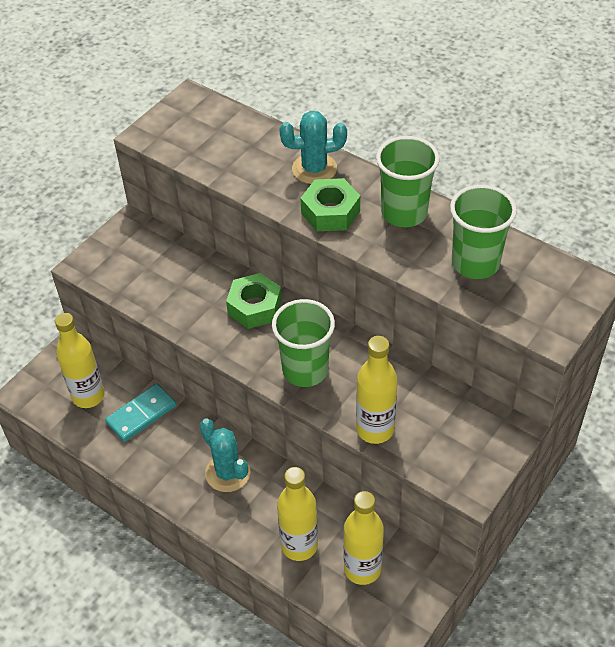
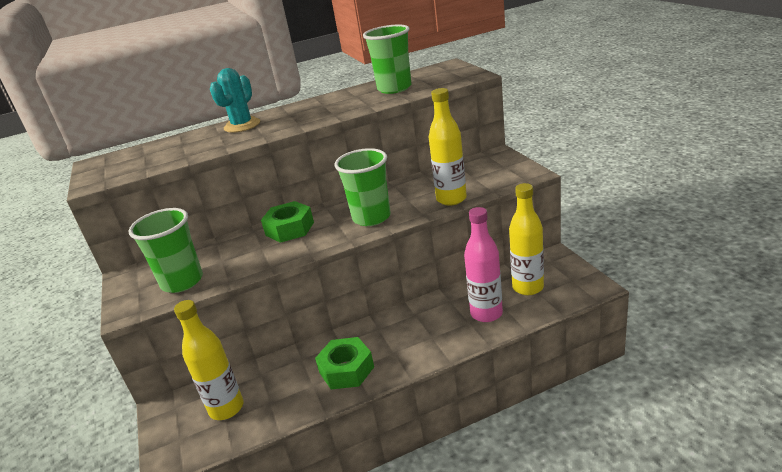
camera: 55 degrees left, 20 degrees down
(141, 414) = (283, 375): turquoise domino -> none
(228, 473) = (389, 336): turquoise cactus -> none
(299, 545) = (486, 313): yellow bottle -> pink bottle
(330, 212) = (287, 124): green nut -> green nut (346, 370)
(404, 213) = (325, 103): green cup -> green cup (182, 281)

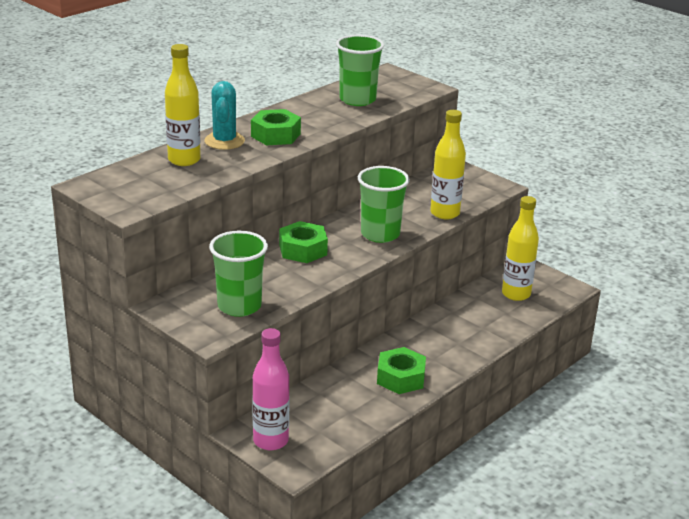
camera: 30 degrees left, 0 degrees up
(226, 408) = (311, 423): yellow bottle -> yellow bottle (184, 160)
(289, 120) = (276, 135): none -> green nut
(486, 313) = (494, 319): pink bottle -> pink bottle (270, 441)

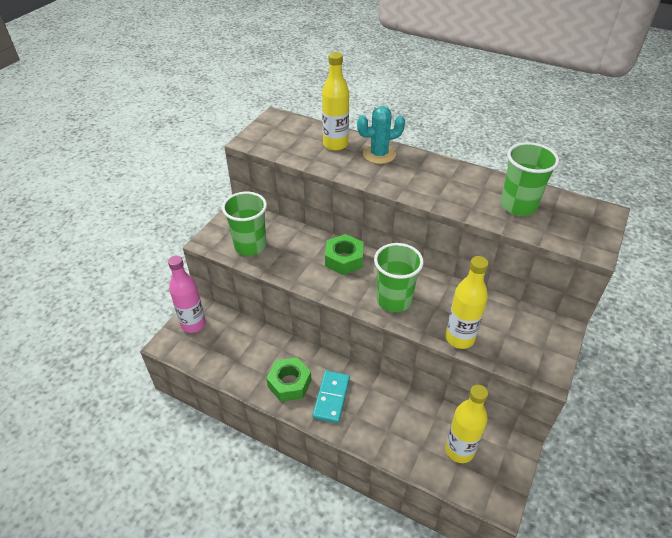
camera: 75 degrees right, 15 degrees up
(276, 135) = (408, 176): green nut -> none
(431, 353) = (331, 398): none -> turquoise domino

